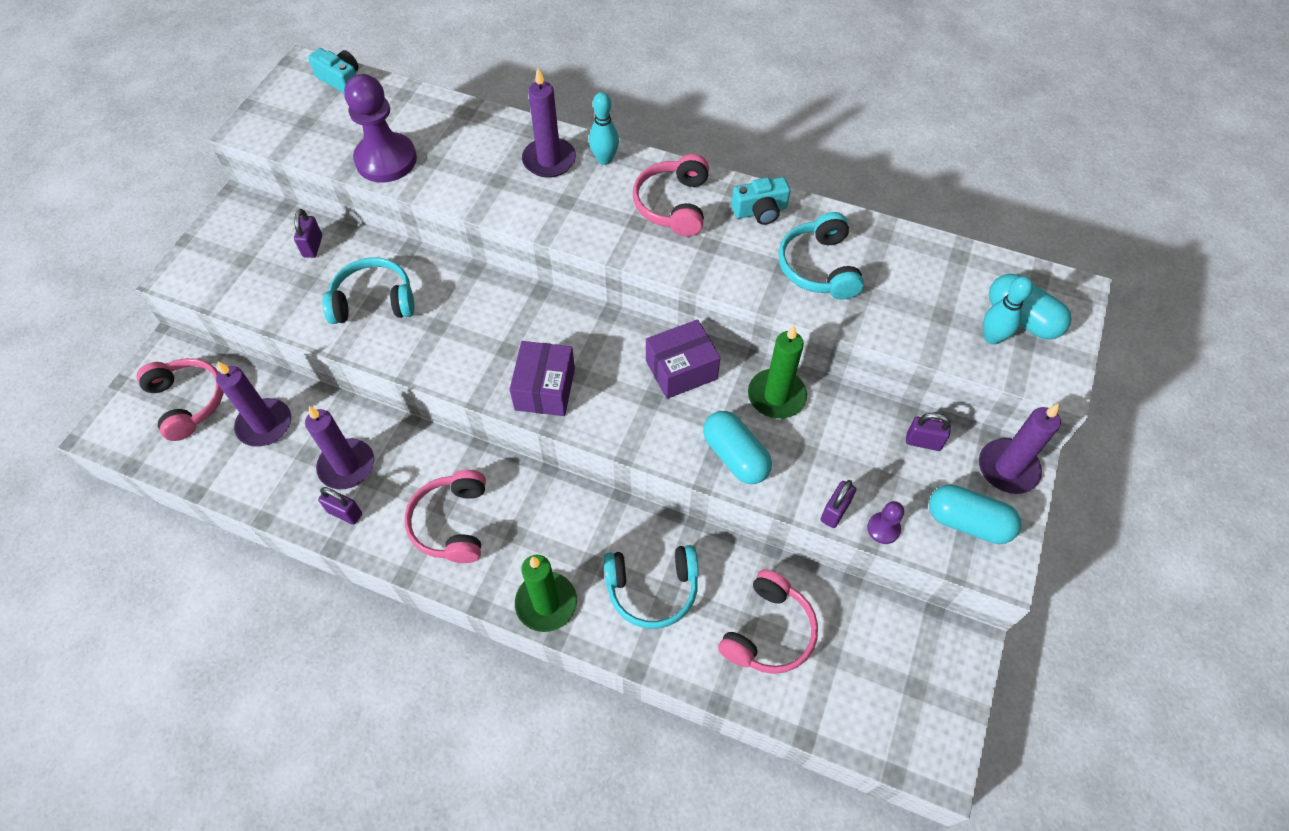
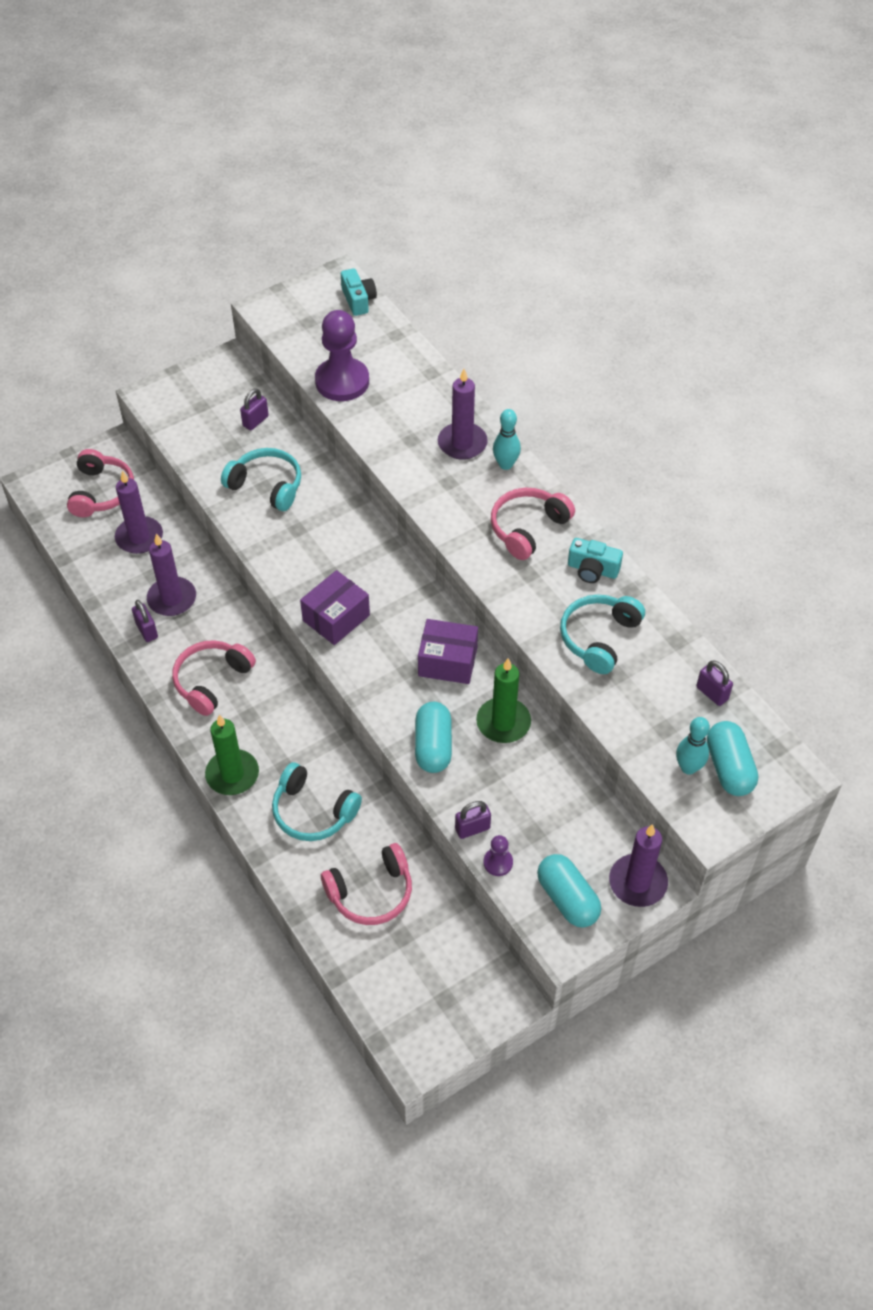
camera: 35 degrees right, 5 degrees down
(923, 441) = (588, 823): purple padlock -> purple padlock (712, 693)

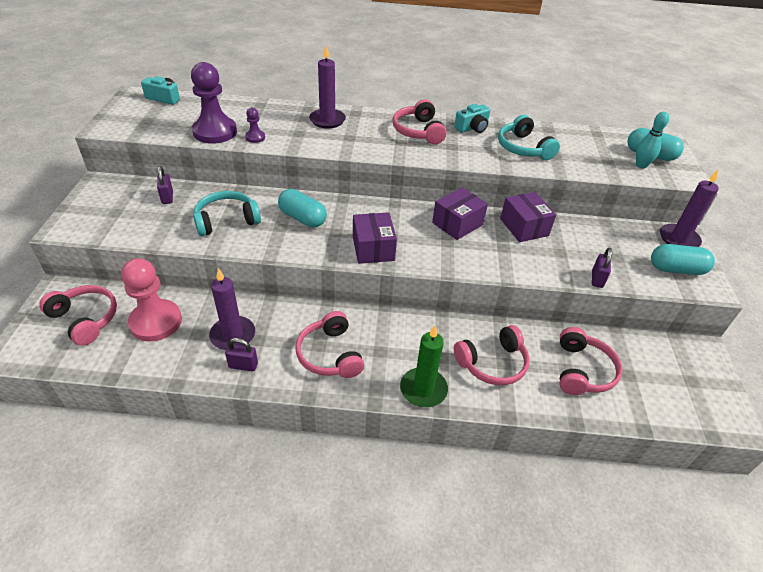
camera: 55 degrees left, 10 degrees down
(139, 537) = (156, 322): purple candle -> pink pawn
(313, 811) = (492, 363): turquoise headphones -> pink headphones
(433, 746) = (518, 262): turquoise capsule -> turquoise capsule (302, 218)
(498, 862) = (631, 282): purple pawn -> purple pawn (255, 137)
(503, 722) = (524, 227): green candle -> purple box
(505, 464) = (363, 116): turquoise bowling pin -> none
(712, 693) = (594, 136): purple padlock -> none

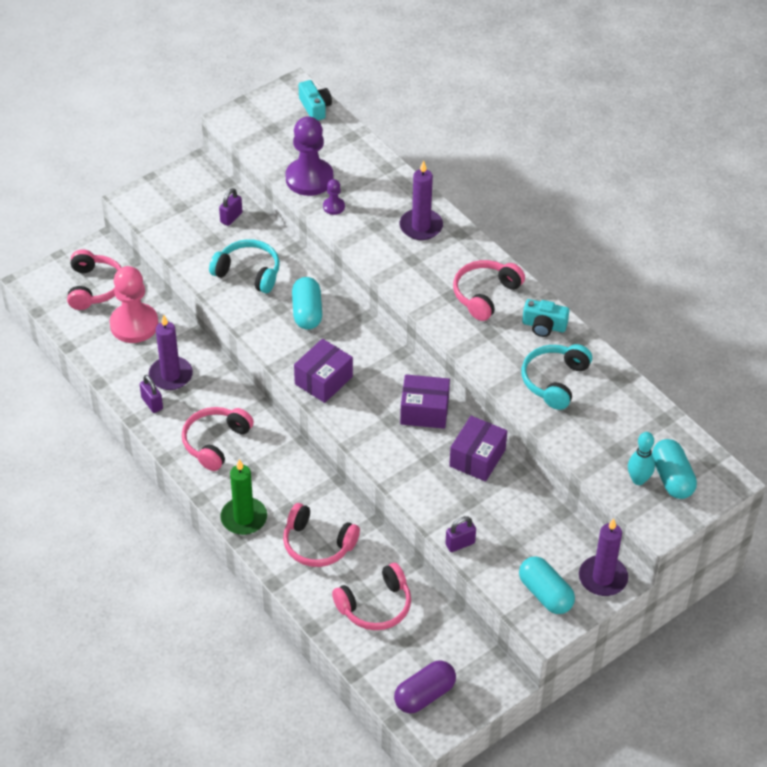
camera: 50 degrees right, 5 degrees up
(693, 399) = (424, 695): none -> purple capsule

